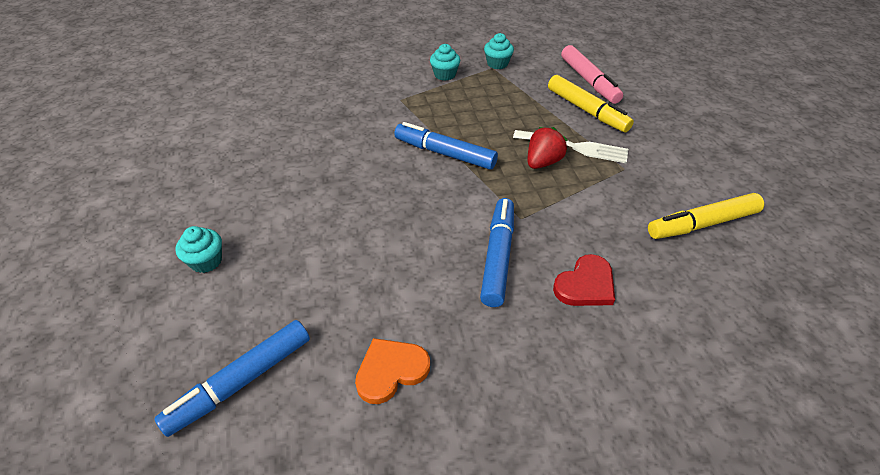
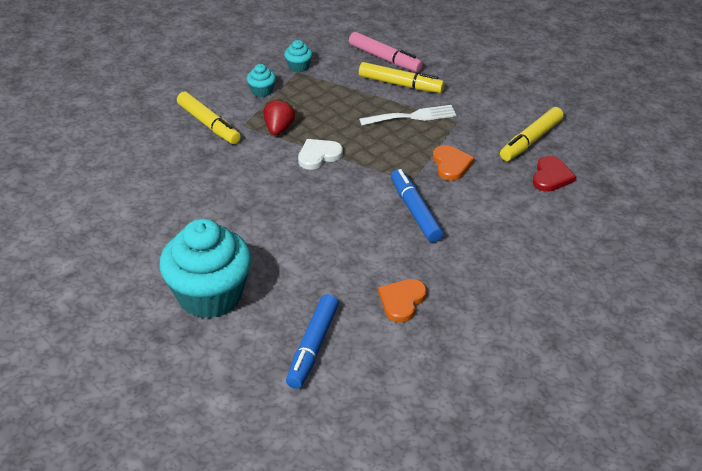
camera: 30 degrees left, 5 degrees down
(206, 261) = (210, 295): turquoise cupcake -> turquoise cupcake, size x2.45
(371, 89) = (209, 124): none -> yellow marker
(445, 153) = (318, 155): blue marker -> white heart
(543, 162) = (397, 136): red strawberry -> red strawberry (279, 129)
(581, 216) = (451, 164): none -> orange heart
(585, 285) = (483, 206): red heart -> red heart (551, 176)

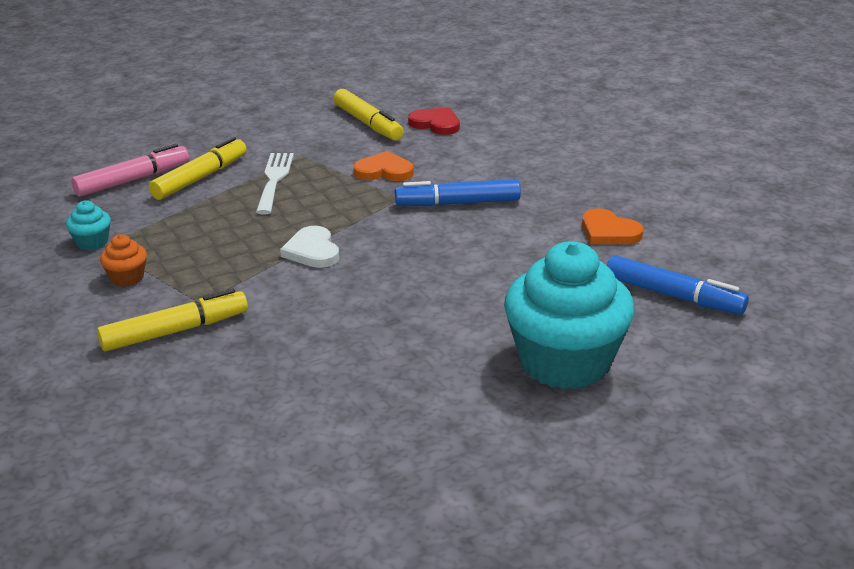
camera: 75 degrees left, 10 degrees down
(262, 91) = (127, 278): turquoise cupcake -> orange cupcake
(279, 129) = (231, 274): red strawberry -> none

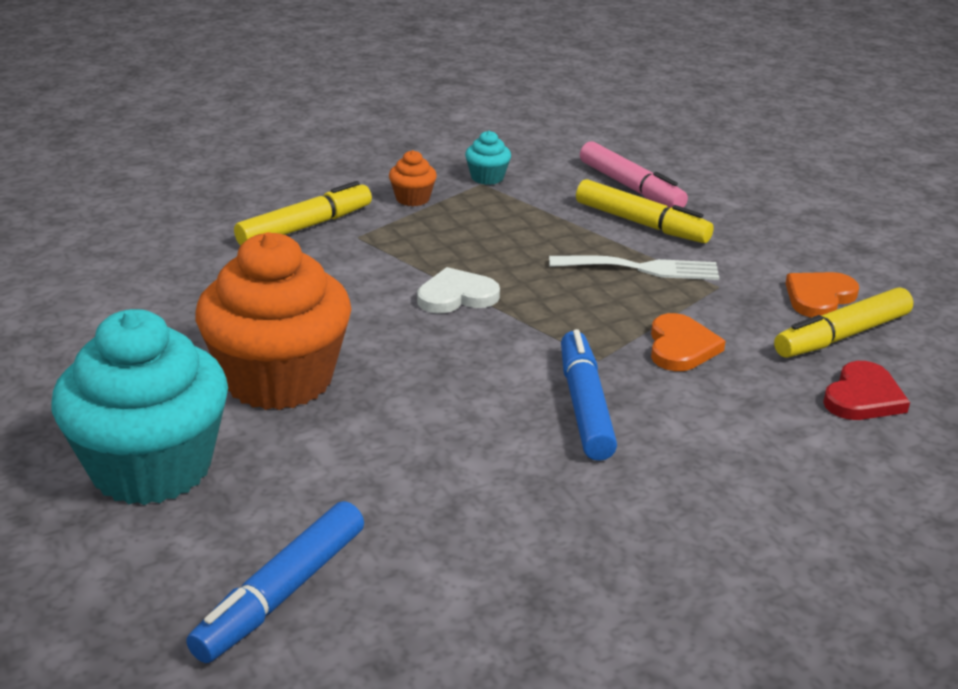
camera: 90 degrees right, 0 degrees up
(175, 331) = (305, 227): yellow marker -> yellow marker turned 105 degrees counterclockwise
(441, 320) = (279, 379): none -> orange cupcake
(609, 232) = (491, 549): orange heart -> orange heart (819, 297)

